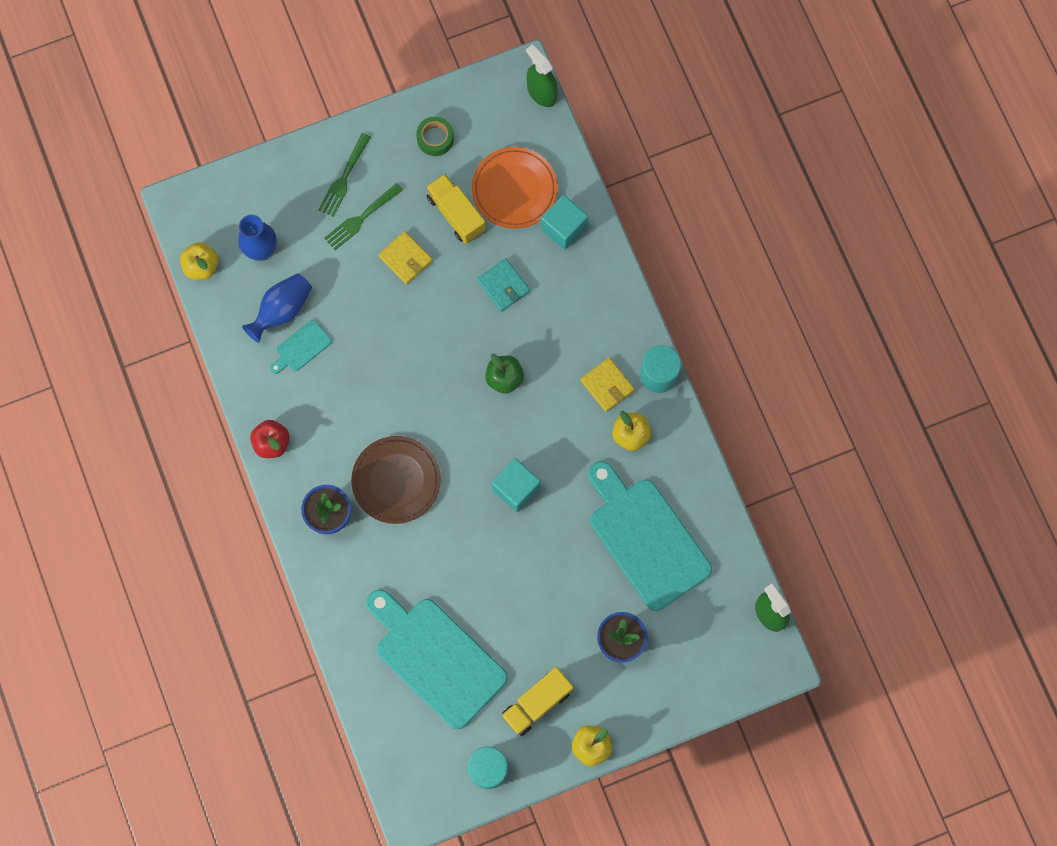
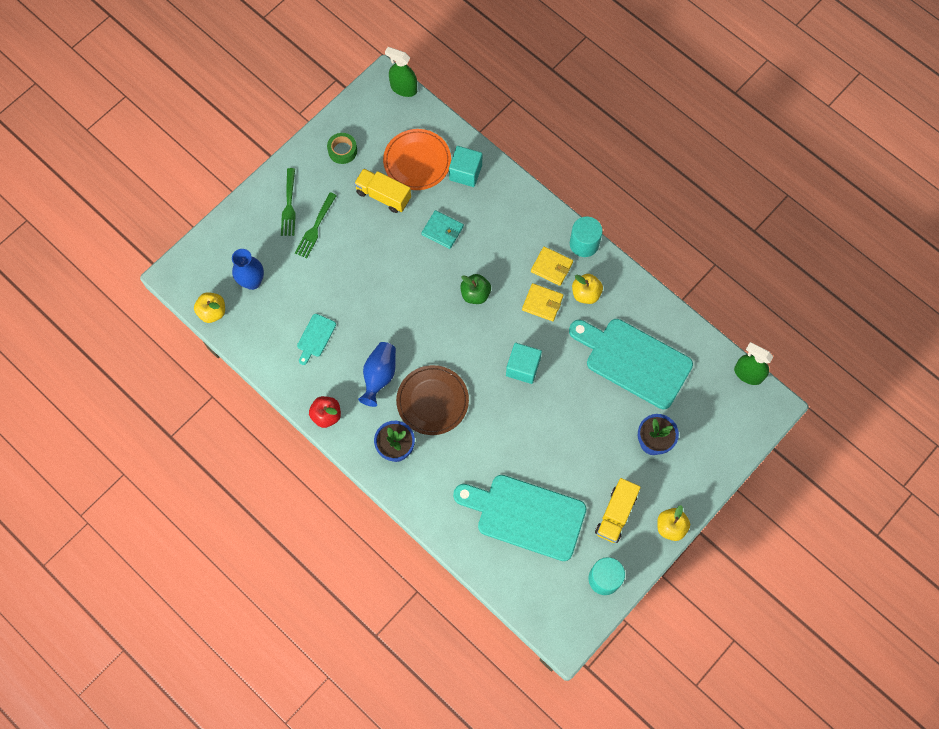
camera: 25 degrees left, 5 degrees down
(282, 310) = (288, 317): blue vase -> blue vase (379, 376)
(405, 259) = (362, 242): yellow wallet -> yellow wallet (542, 303)

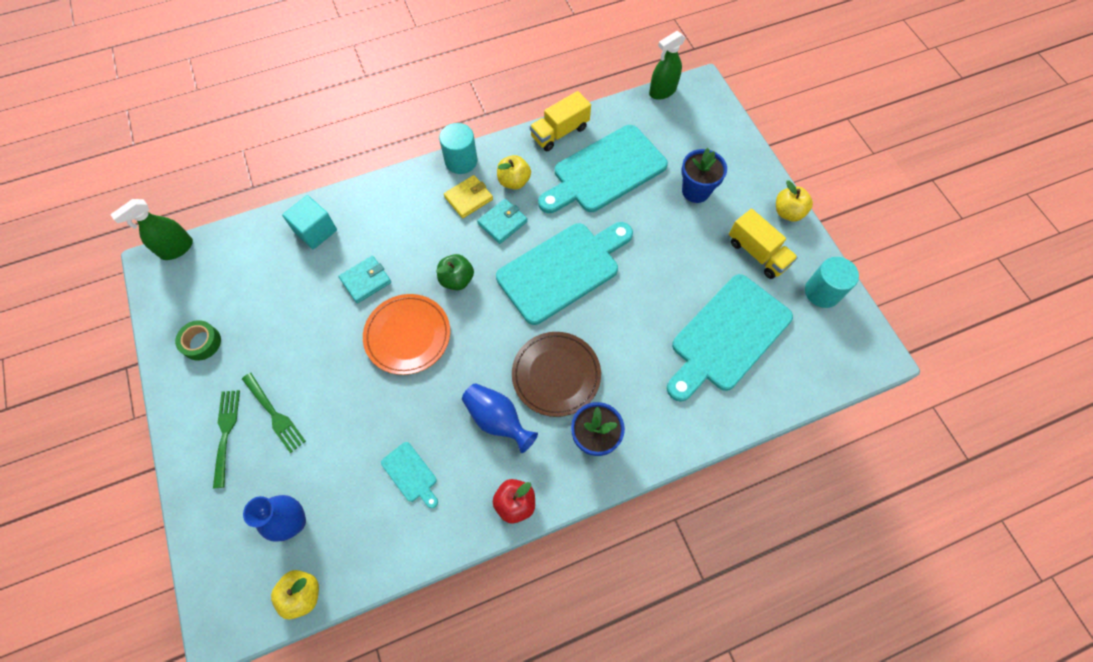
camera: 65 degrees left, 5 degrees down
(289, 205) = (226, 433): green fork -> green fork turned 120 degrees counterclockwise
(383, 196) = (286, 323): yellow truck -> yellow truck (560, 132)
(417, 161) = (270, 271): orange plate -> orange plate (407, 335)
(523, 367) = (562, 270): turquoise cube -> turquoise cutting board
(542, 303) = (502, 222): yellow wallet -> turquoise wallet

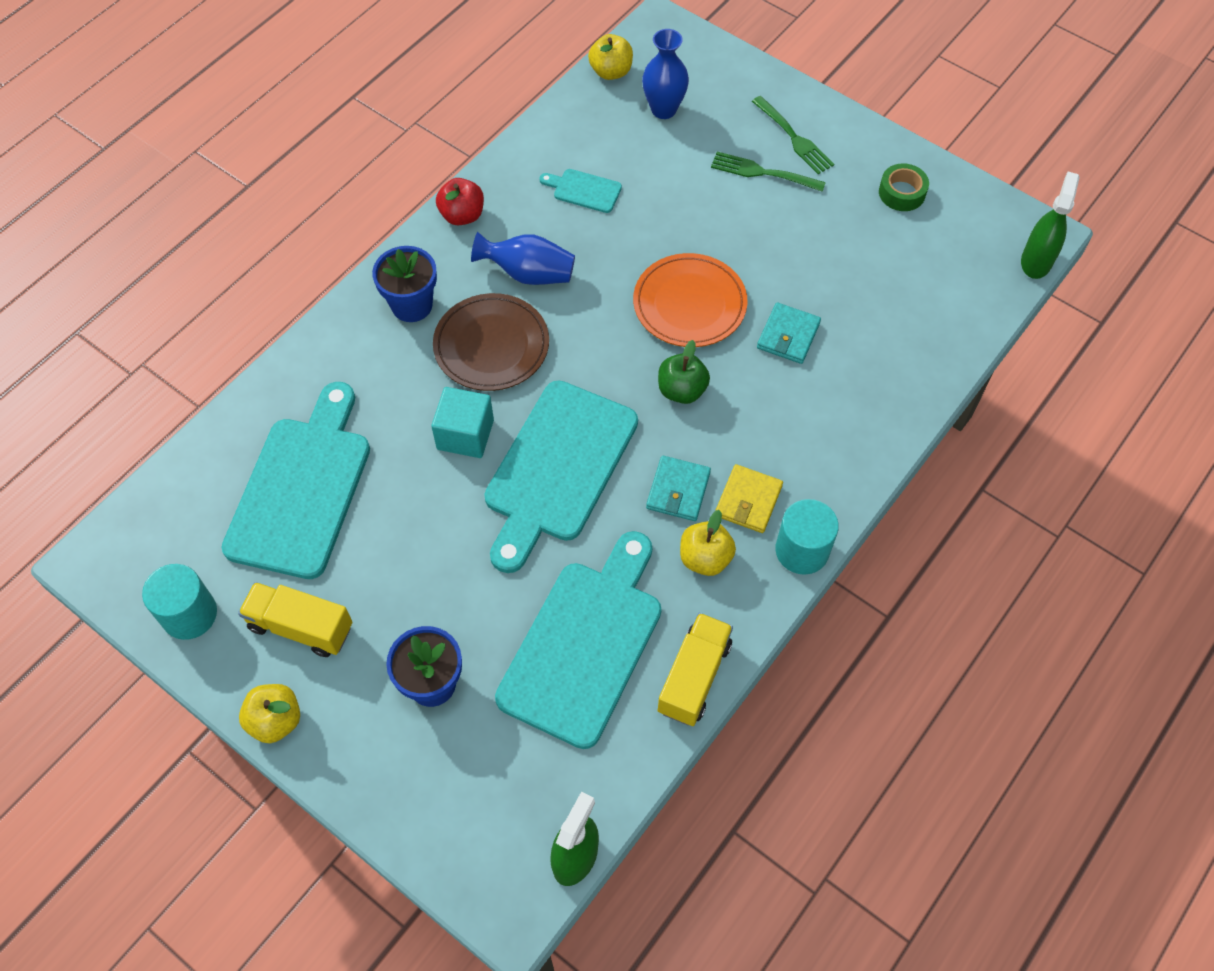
camera: 150 degrees right, 5 degrees down
(315, 231) = (901, 360): turquoise cube -> turquoise cube (465, 434)

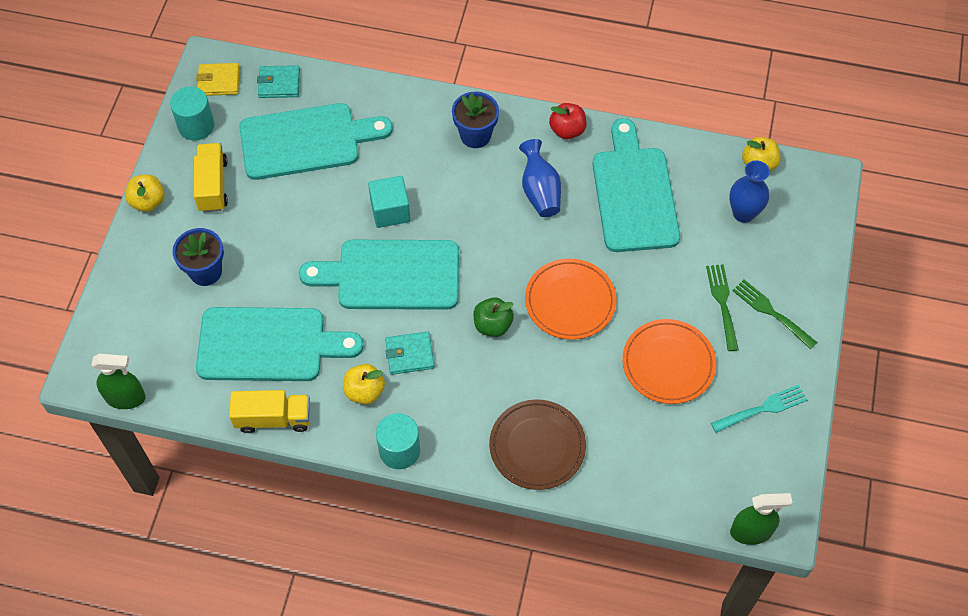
camera: 65 degrees right, 0 degrees up
(491, 346) = (468, 195): brown plate -> brown plate (537, 446)
(584, 190) = (634, 194): turquoise cutting board -> turquoise cutting board, size x2.33
(748, 501) = (423, 401): yellow wallet -> yellow wallet (218, 81)
(788, 336) = (577, 376): turquoise wallet -> turquoise wallet (279, 83)
(794, 138) = (771, 312): green fork -> green fork turned 105 degrees clockwise
(811, 248) = (668, 363): none -> orange plate
(902, 193) = (762, 409): green tape -> turquoise fork

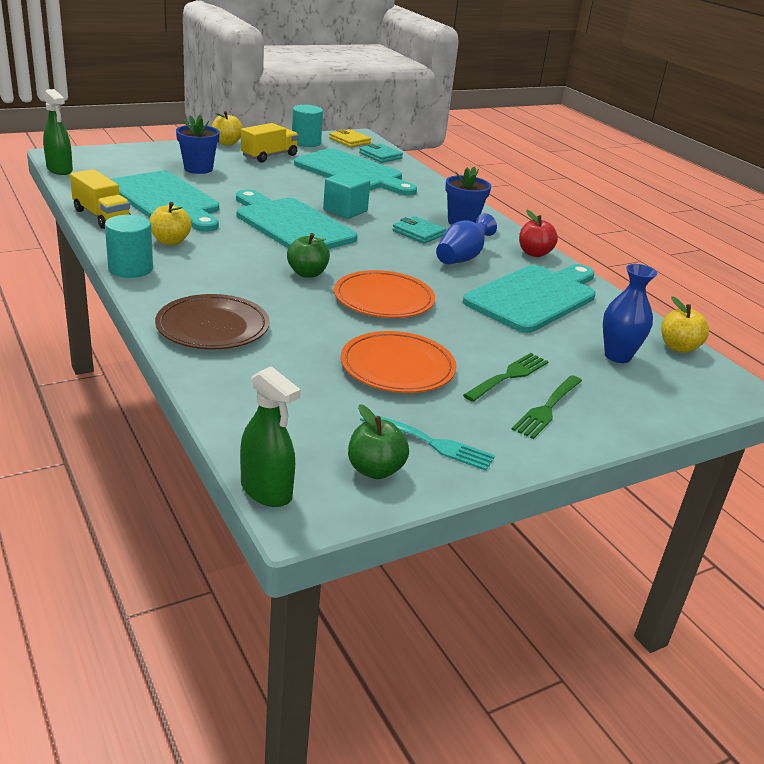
camera: 45 degrees right, 30 degrees down
(409, 354) = (229, 249): turquoise wallet -> turquoise wallet (418, 233)
(768, 460) = (375, 470): none -> green apple
(771, 312) = (547, 408): green fork -> green fork turned 150 degrees counterclockwise

